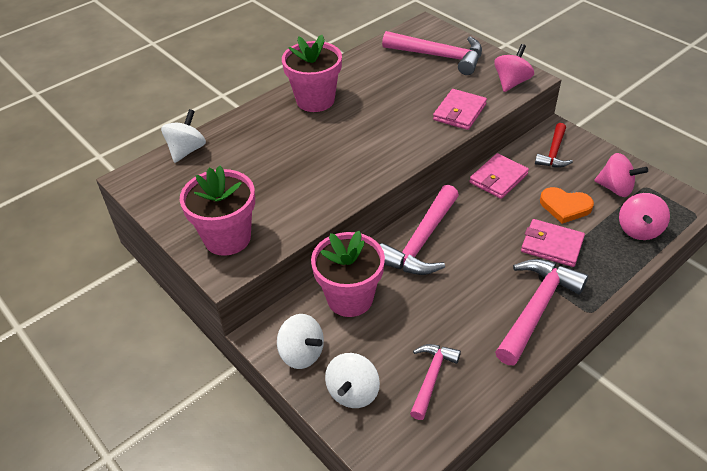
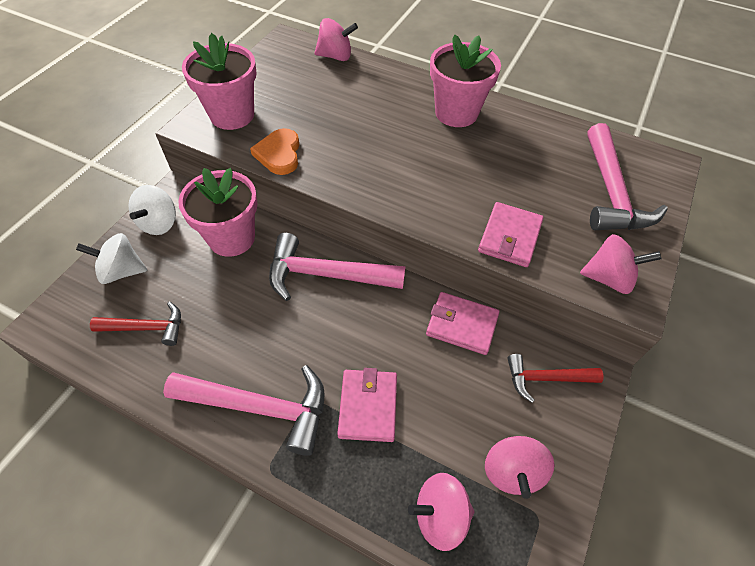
camera: 65 degrees right, 10 degrees up
(187, 150) = (336, 56): white spinning top -> pink spinning top
(431, 377) = (146, 328): pink hammer -> red hammer
(459, 112) = (510, 237): pink wallet -> pink wallet turned 75 degrees counterclockwise
(565, 206) = (445, 410): orange heart -> orange heart (279, 154)

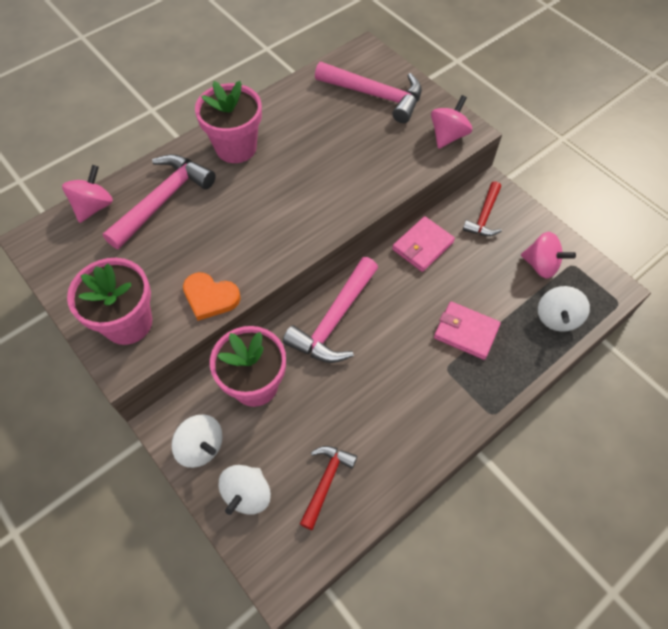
camera: 65 degrees left, 5 degrees up
(260, 407) = (440, 407): pink hammer -> pink hammer (163, 200)
(440, 515) = (556, 318): pink spinning top -> white spinning top
(510, 237) = (388, 172): pink wallet -> none

